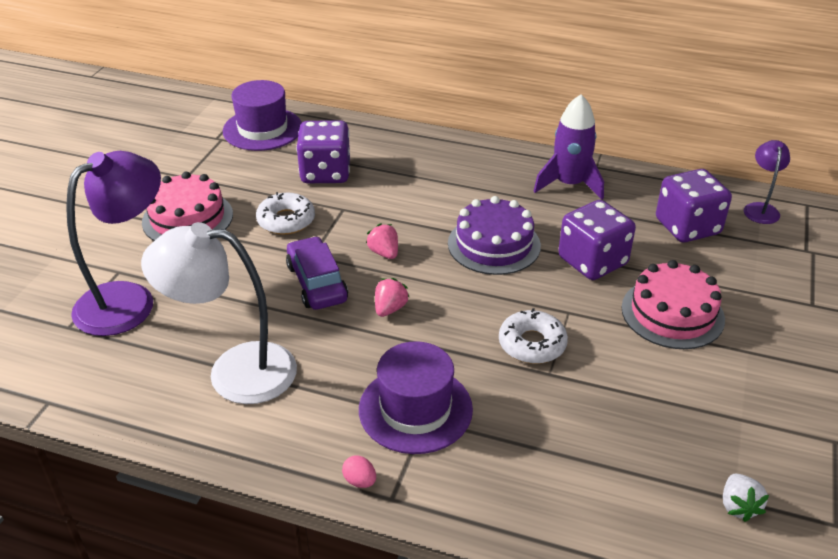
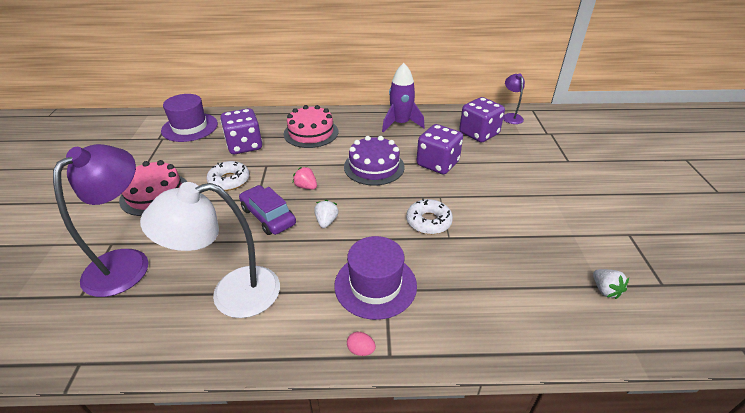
camera: 20 degrees left, 0 degrees up
(390, 308) = (326, 221): pink strawberry -> white strawberry
(672, 313) = (499, 183): pink cake -> pink cake (311, 133)

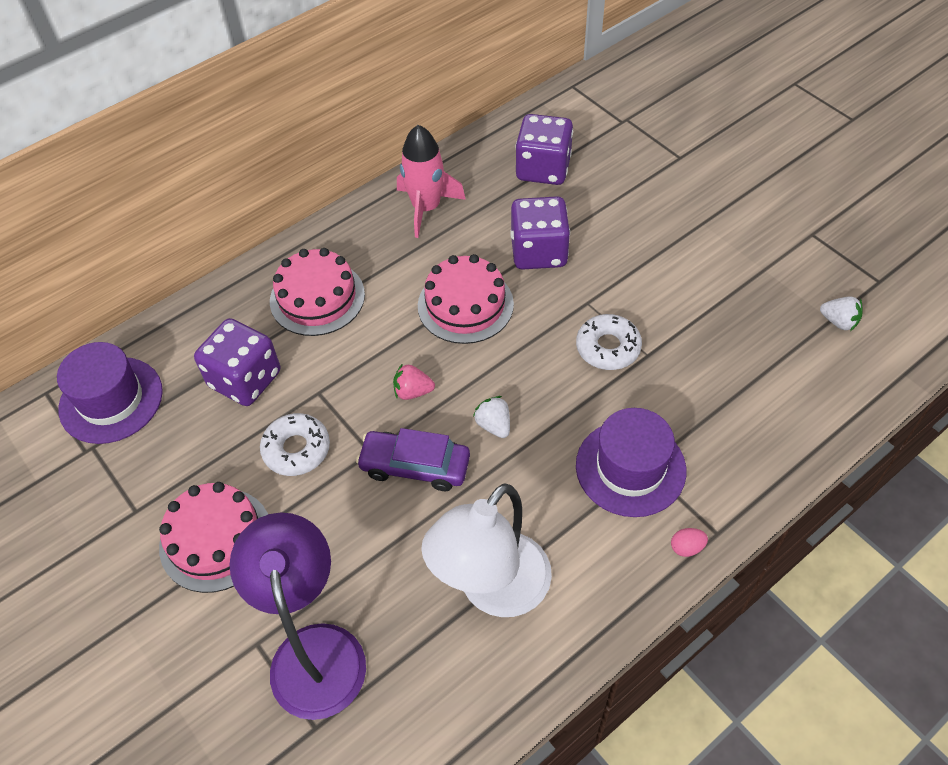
camera: 35 degrees left, 15 degrees up
(374, 166) = (465, 305): purple cake -> pink cake
(401, 124) = (426, 208): purple rocket -> pink rocket
(510, 116) = (556, 114): purple lamp -> none

